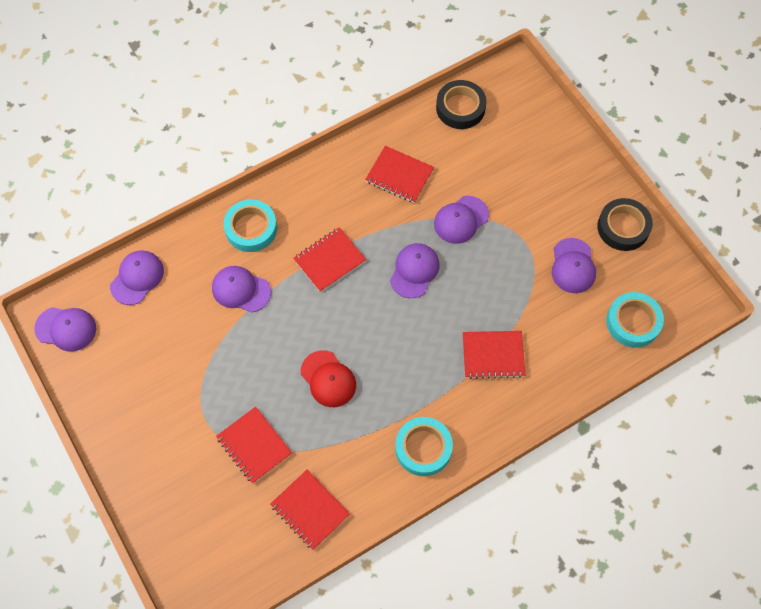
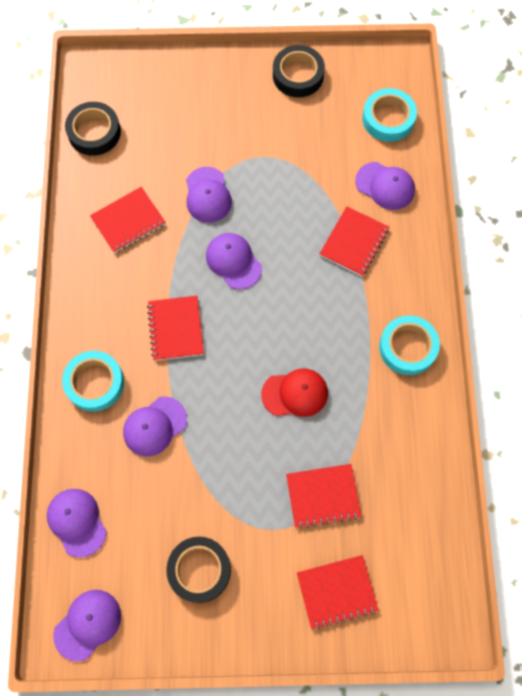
camera: 60 degrees left, 5 degrees up
(146, 384) = (199, 570): none -> black tape
(310, 510) = (413, 477): red notebook -> red notebook (336, 591)
(573, 266) = (309, 133): purple cap -> purple cap (385, 186)

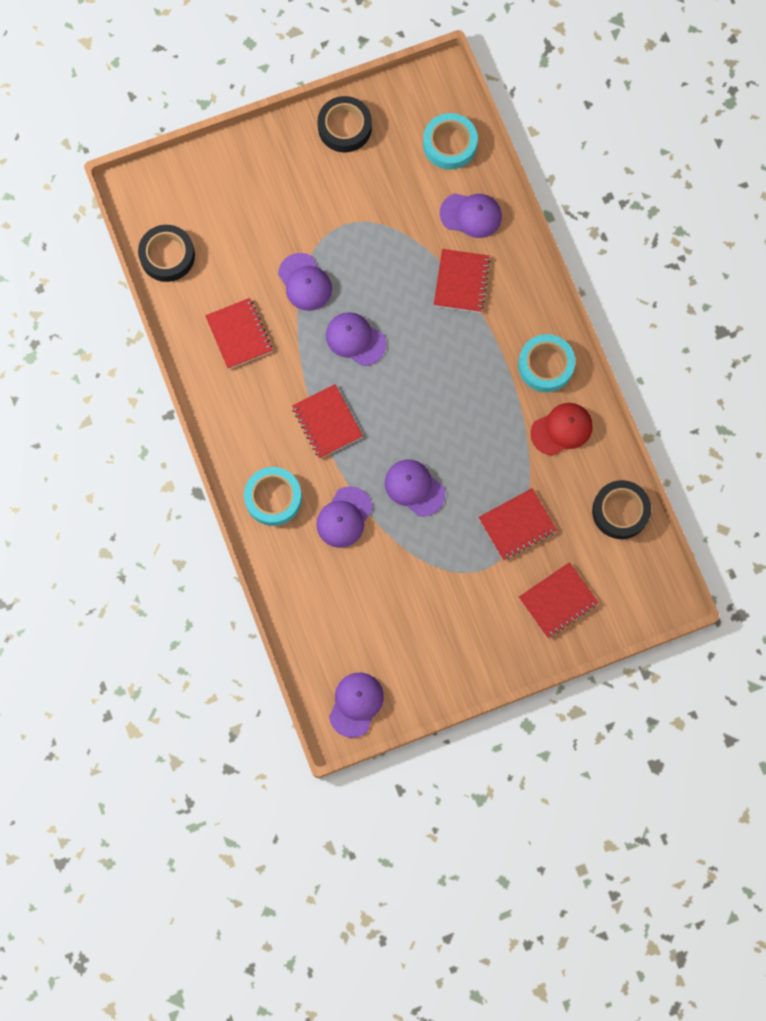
camera: 20 degrees left, 5 degrees up
(77, 522) = (310, 624): purple cap -> purple cap (414, 488)
(128, 221) = (239, 334): red notebook -> red notebook turned 60 degrees counterclockwise
(199, 570) = (433, 625): black tape -> black tape (620, 511)
(295, 393) = (459, 443): red cap -> red cap (562, 429)

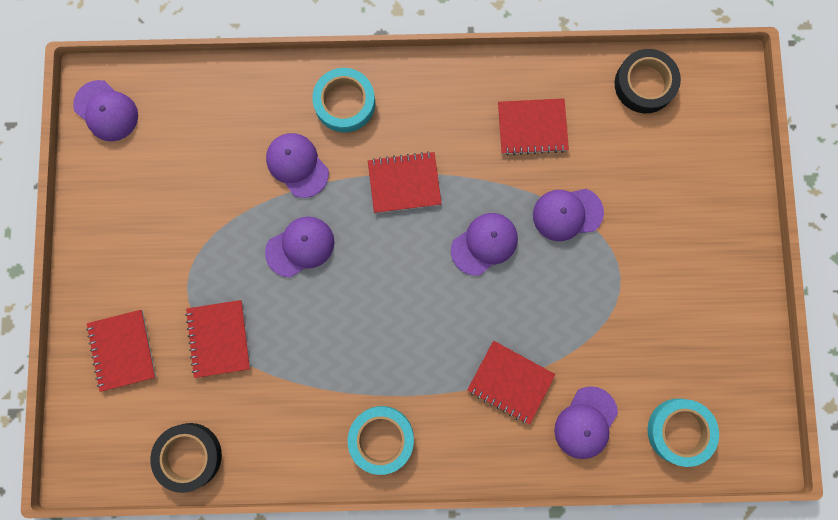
camera: 110 degrees right, 5 degrees up
(344, 127) = (736, 320): black tape -> none
(562, 429) = (303, 428): red cap -> none

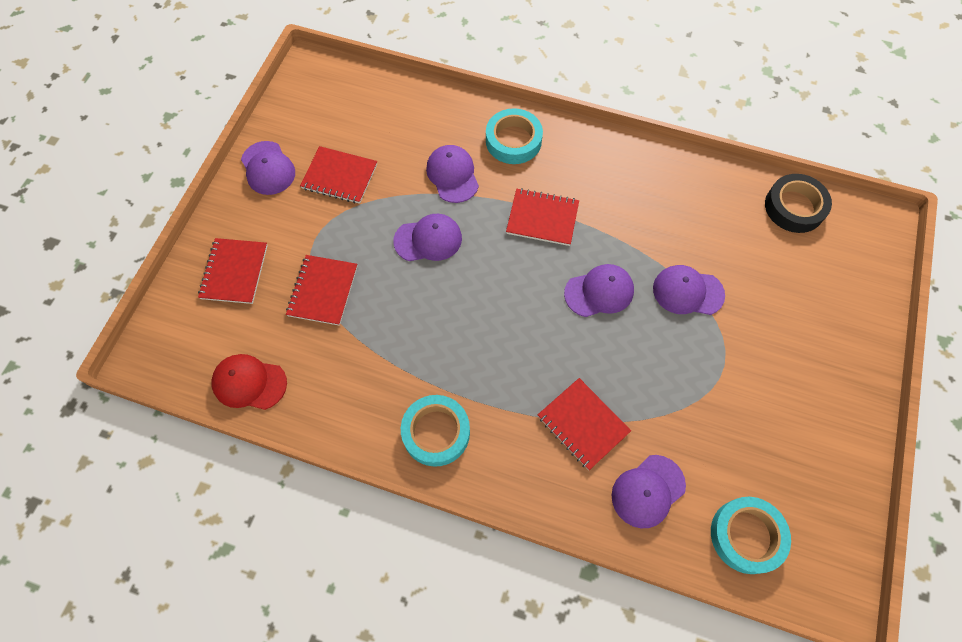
camera: 20 degrees right, 15 degrees down
(106, 111) = (311, 87): purple cap -> purple cap (268, 168)
(189, 456) = (249, 383): black tape -> red cap
(532, 127) = (676, 210): red notebook -> red notebook (339, 176)

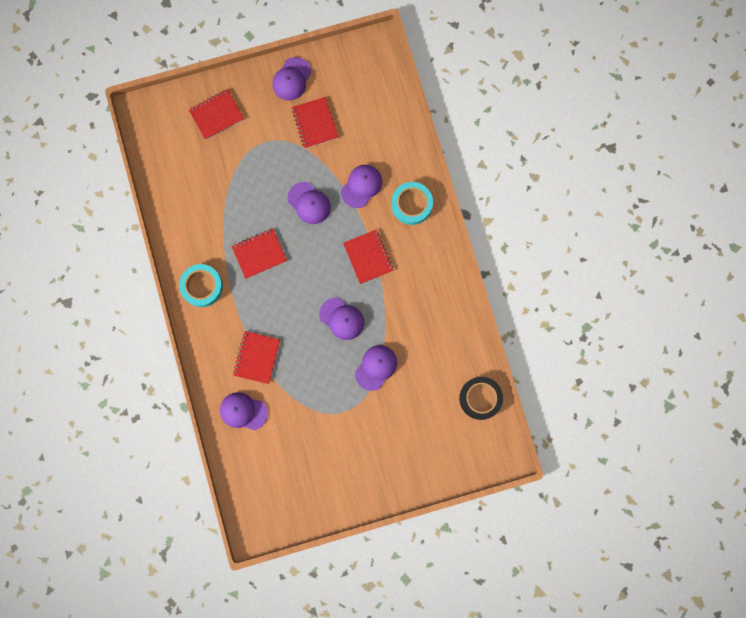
camera: 55 degrees right, 15 degrees up
(249, 383) = (163, 173): red cap -> none
(323, 291) = (238, 170): red notebook -> red notebook (259, 254)
(687, 291) = (376, 367): purple cap -> purple cap turned 60 degrees clockwise
(746, 536) = (253, 473): turquoise tape -> none

